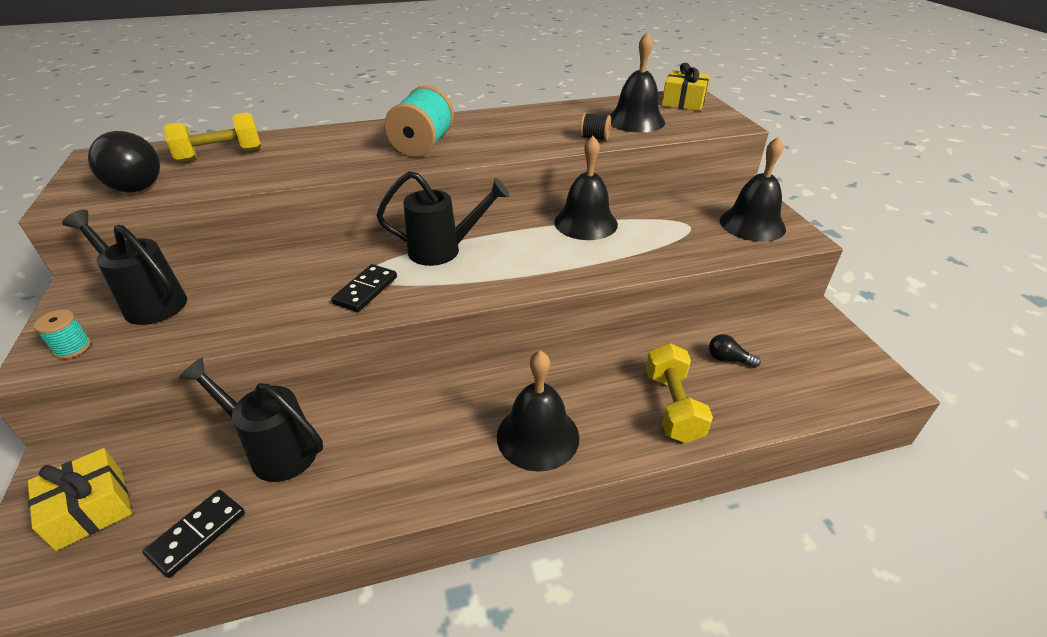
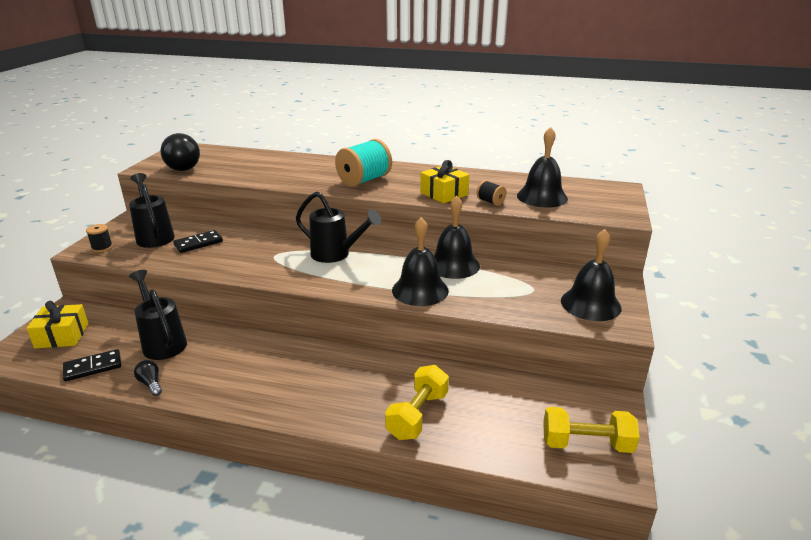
camera: 30 degrees right, 10 degrees down
(72, 348) = (102, 248): turquoise spool -> black spool
(220, 155) = (243, 160): yellow dumbbell -> yellow dumbbell (586, 444)
(365, 290) = (265, 264): black domino -> black domino (198, 243)
(538, 436) = (308, 395): black bell -> black bell (420, 290)
(683, 102) = (605, 192): yellow gift -> yellow gift (444, 194)
(728, 359) = (497, 403): black light bulb -> black light bulb (151, 384)

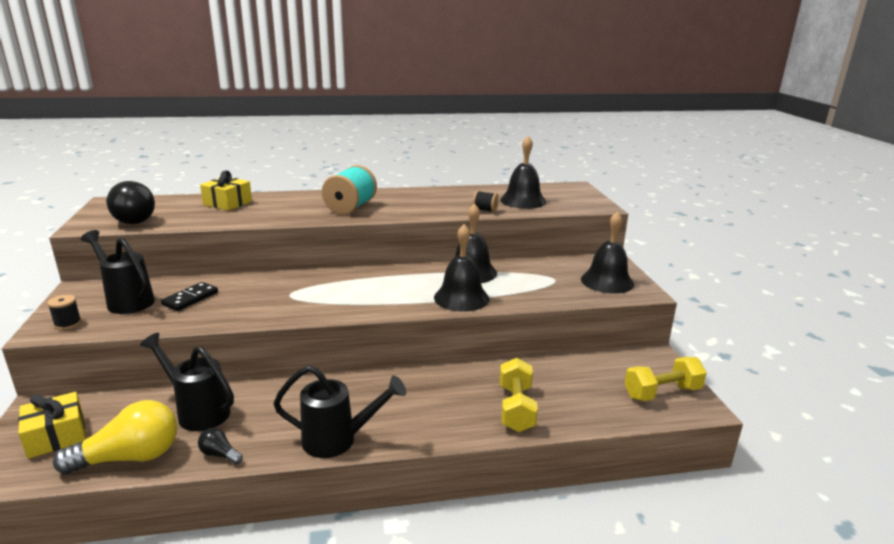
camera: 25 degrees left, 5 degrees down
(93, 367) = (130, 457): black domino -> yellow light bulb
(336, 255) = (354, 283): black watering can -> black watering can (339, 440)
(444, 194) = (438, 209): yellow gift -> yellow gift (227, 203)

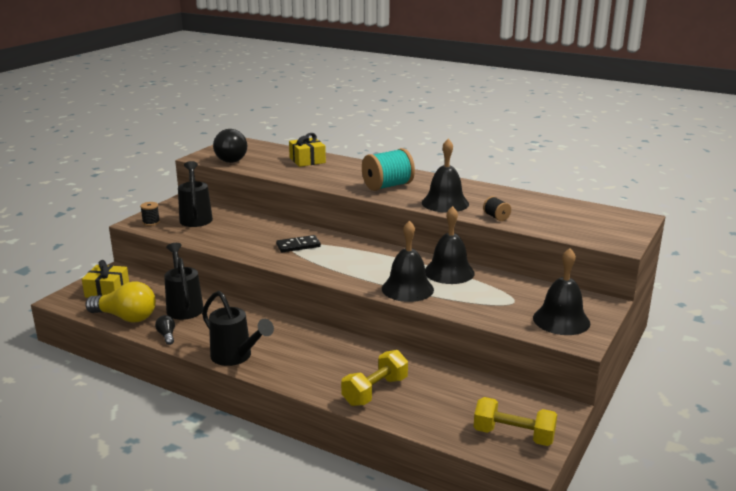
camera: 40 degrees right, 0 degrees up
(190, 298) = (230, 228): black domino -> black domino (298, 246)
(523, 201) = (550, 218): black bell -> black bell (445, 203)

